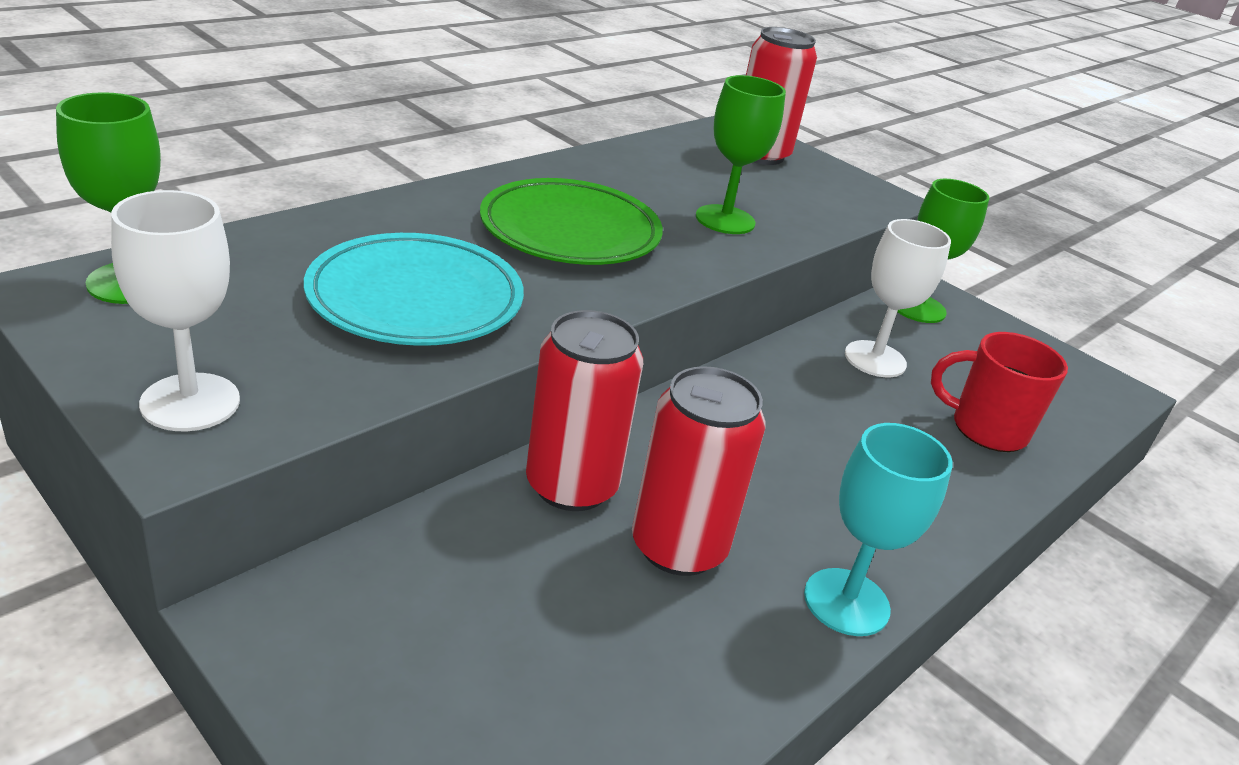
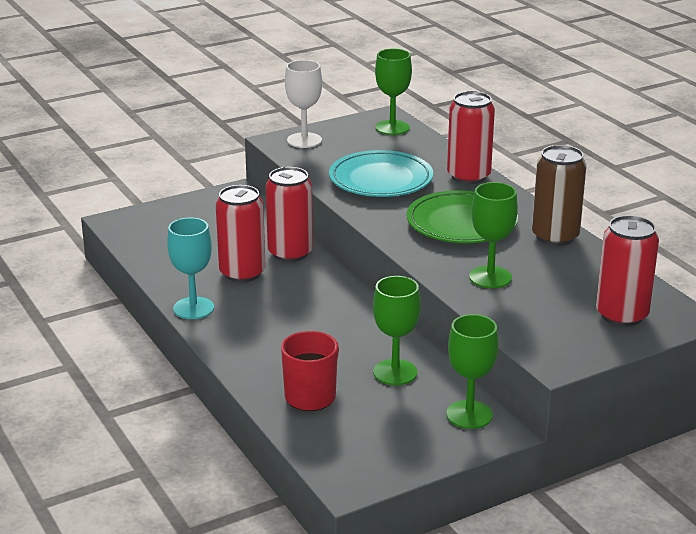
camera: 110 degrees right, 5 degrees down
(387, 216) = (468, 176): none -> red can
(583, 170) = (555, 236): none -> brown can
(875, 359) = (395, 372): white goblet -> green goblet

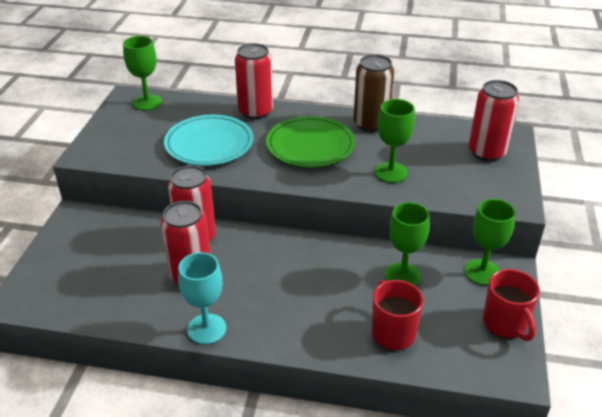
camera: 50 degrees left, 10 degrees up
(304, 140) = (104, 144): white goblet -> none
(411, 454) = (505, 324): none -> red mug

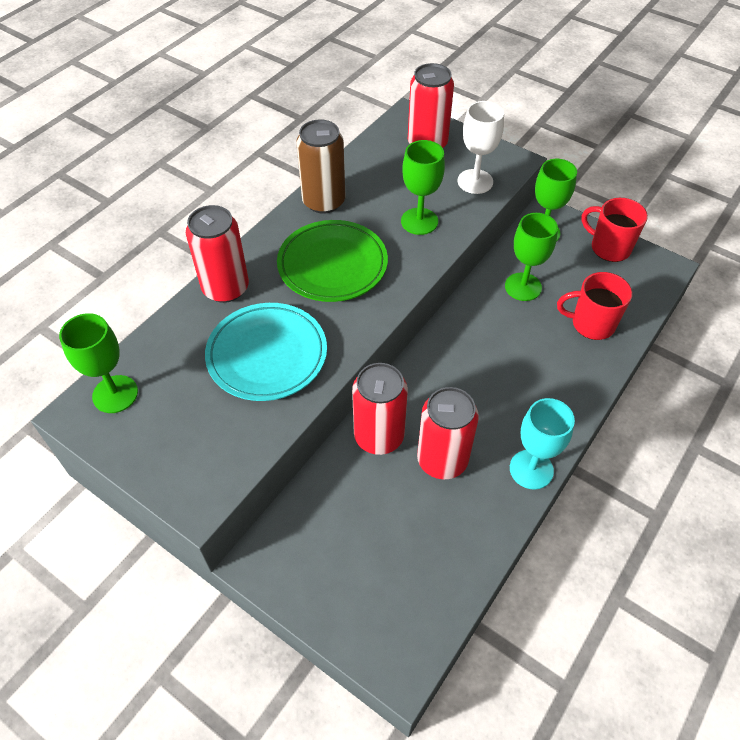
camera: 65 degrees left, 15 degrees up
(466, 189) = (475, 181): none -> white goblet
(505, 324) = (609, 248): red mug -> red mug turned 150 degrees counterclockwise

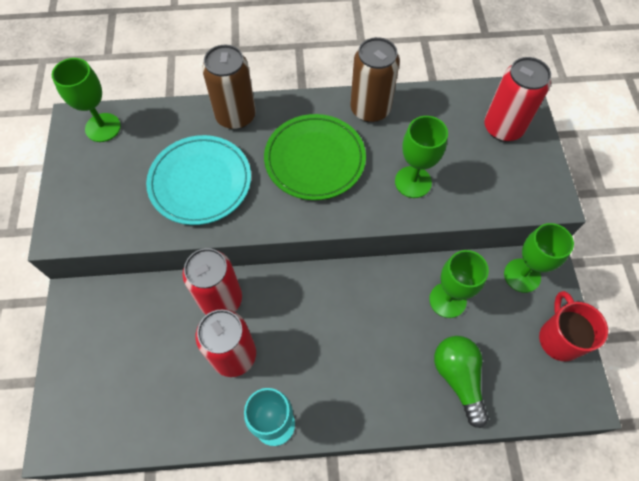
camera: 50 degrees right, 10 degrees up
(225, 288) = (235, 116): red can -> brown can
(475, 181) = (497, 189): white goblet -> none
(591, 324) = (458, 378): red mug -> green light bulb

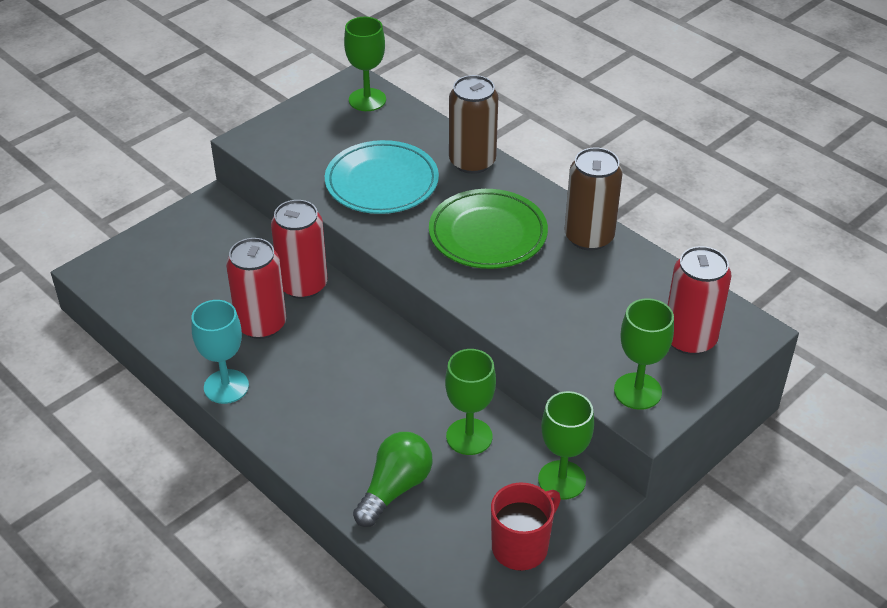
camera: 50 degrees right, 20 degrees down
(413, 182) = (543, 309): green goblet -> green goblet (637, 391)

